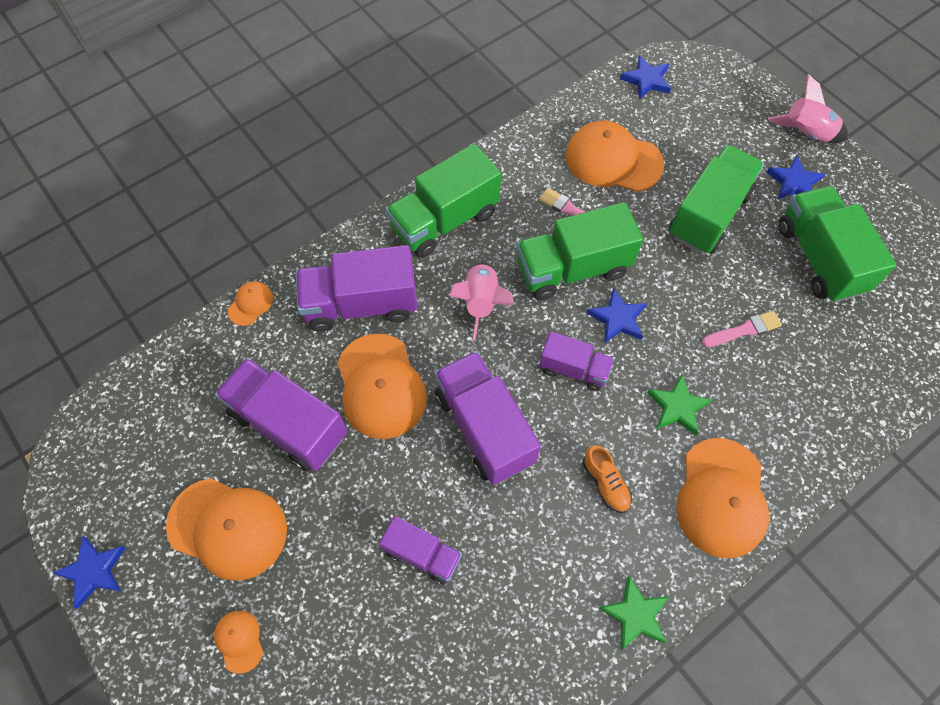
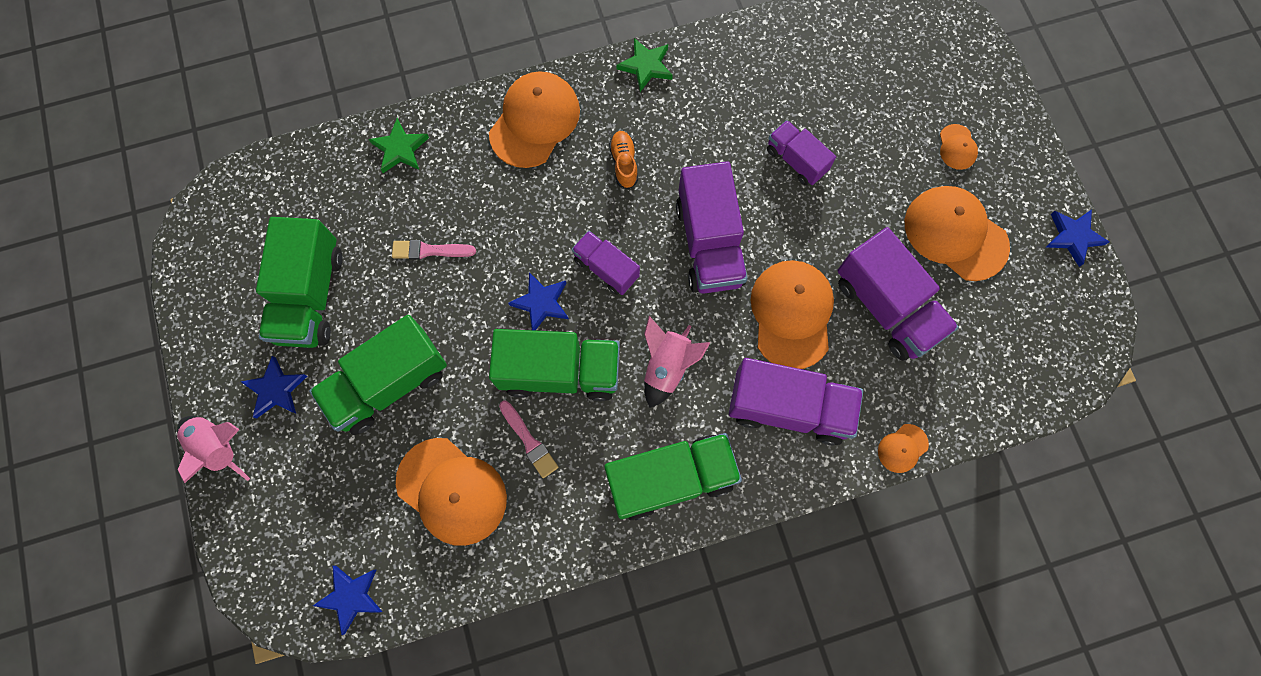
camera: 160 degrees left, 10 degrees up
(677, 407) = (530, 203): green star -> green star (400, 149)

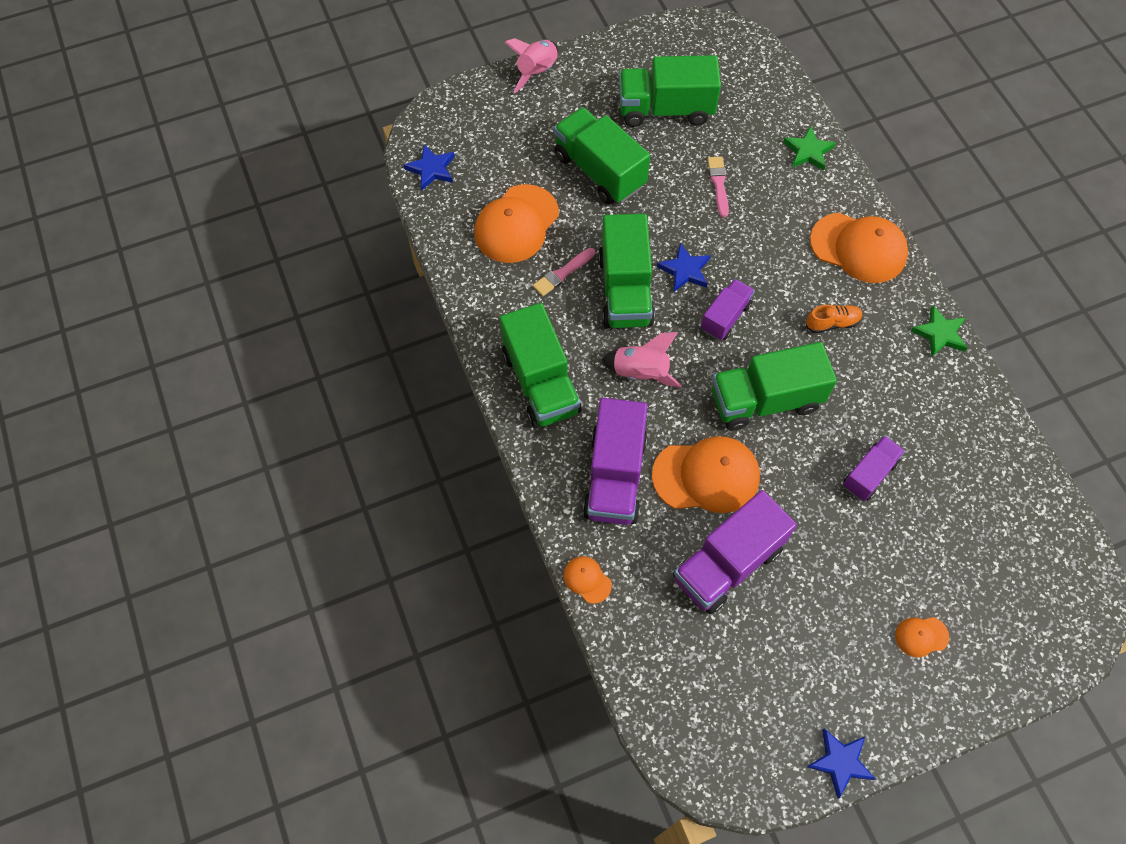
camera: 85 degrees right, 10 degrees down
(276, 389) = (585, 99): blue star -> none
(709, 243) = (765, 400): purple truck -> green truck
(955, 234) = (819, 633): orange cap -> none

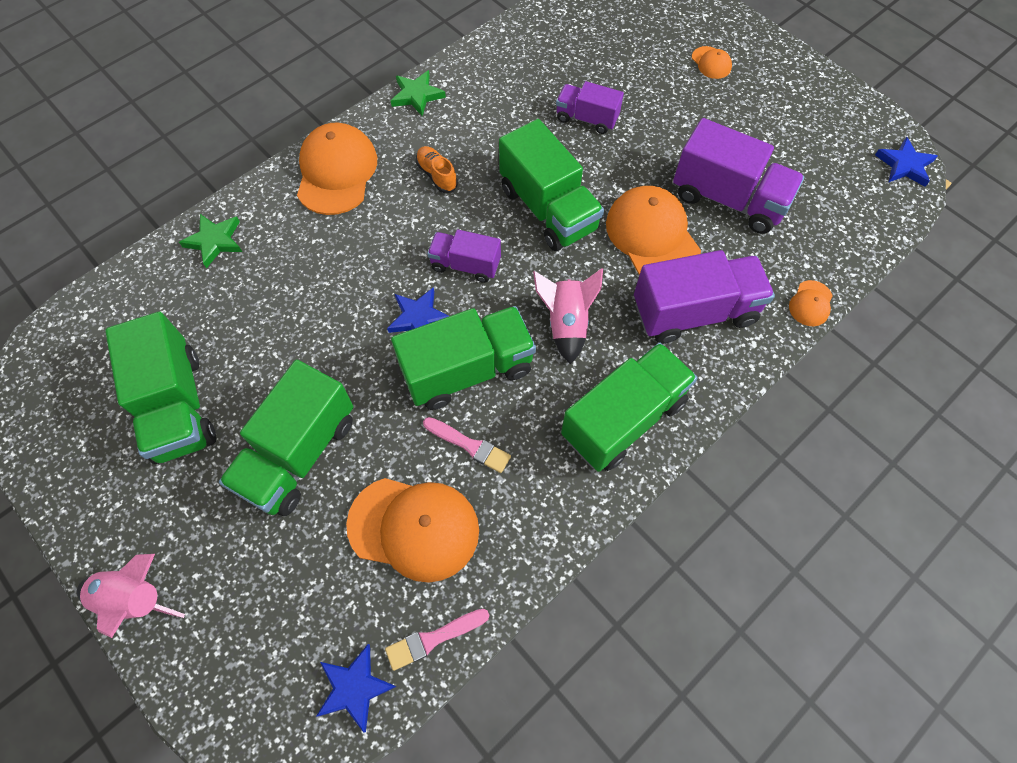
camera: 110 degrees left, 0 degrees up
(718, 184) = (285, 316): pink brush -> pink brush (433, 638)
(840, 762) = (840, 92): blue star -> blue star (904, 165)

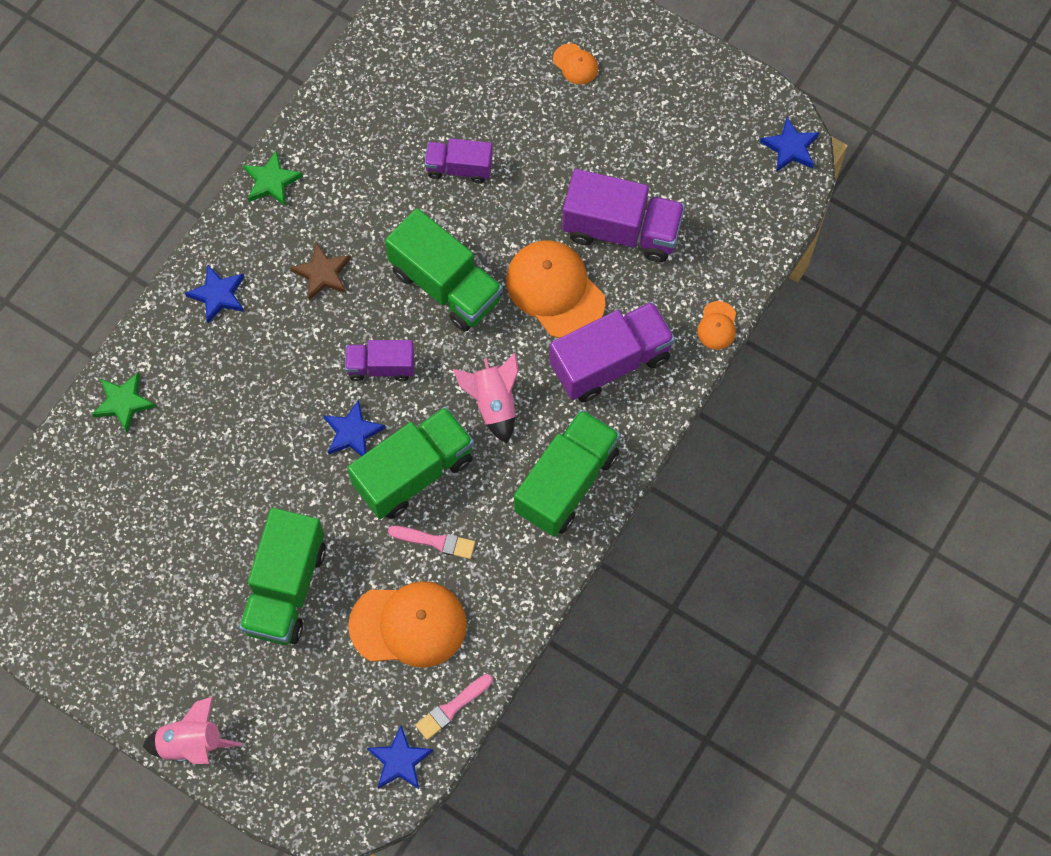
camera: 15 degrees left, 5 degrees up
(177, 406) = (157, 574): green truck -> none
(336, 172) = (218, 295): orange cap -> blue star
(437, 175) = (323, 273): orange shoe -> brown star

